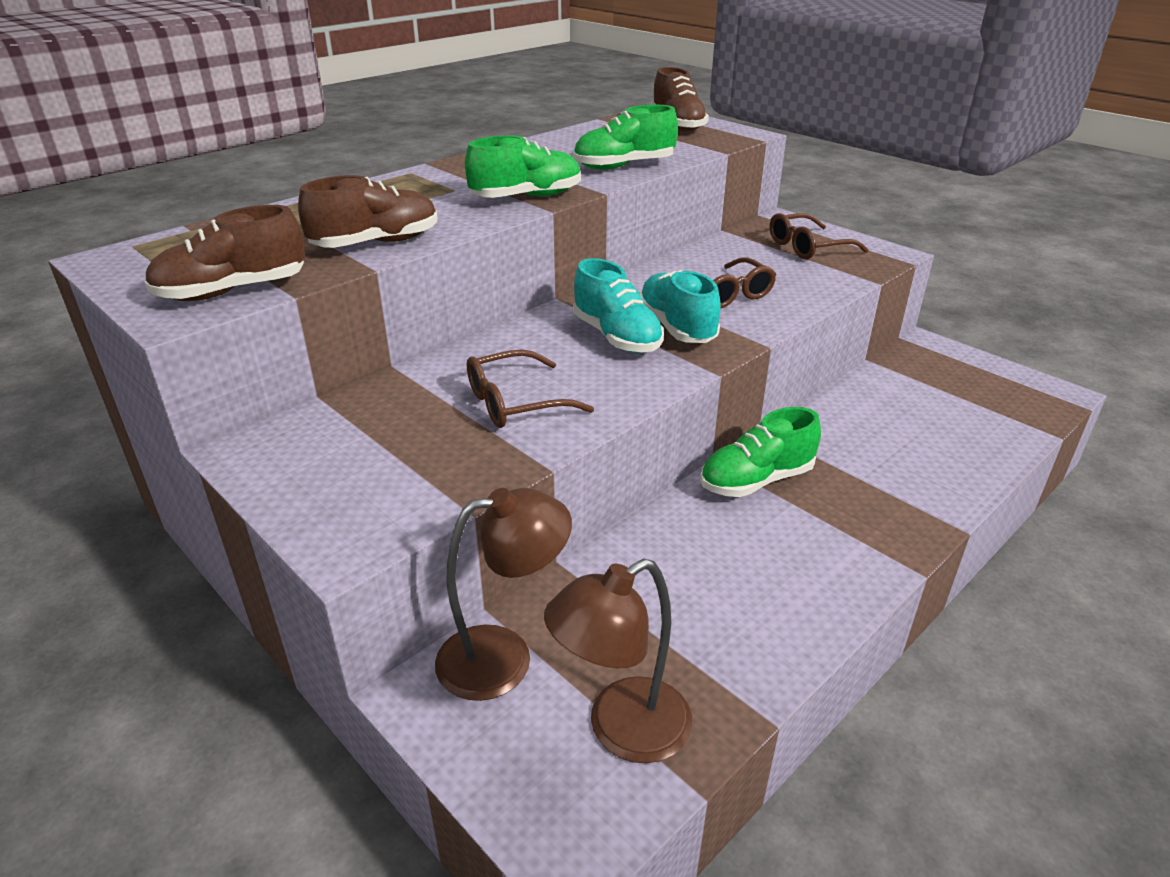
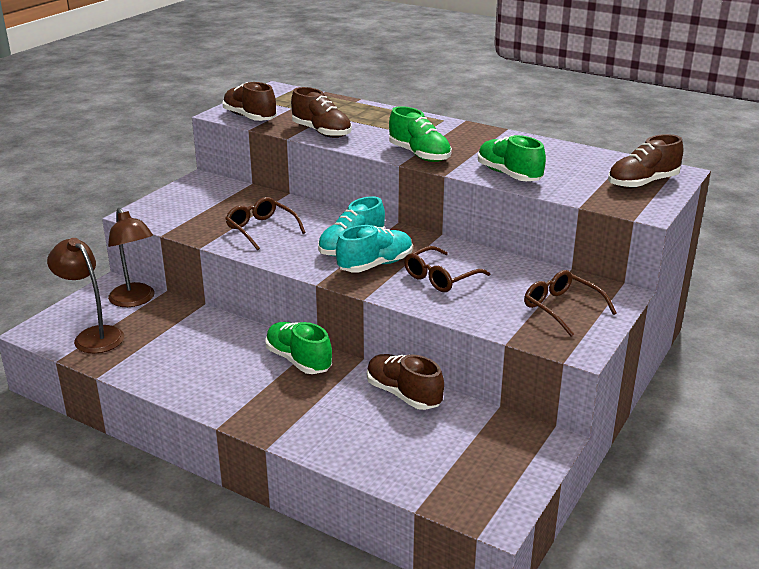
camera: 75 degrees right, 5 degrees down
(843, 412) = (403, 394): none -> brown shoe

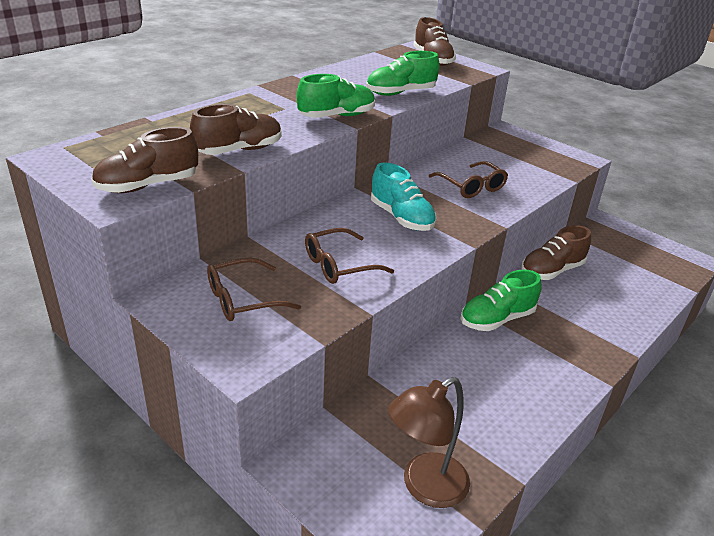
camera: 80 degrees left, 5 degrees up
(135, 300) = (341, 439): brown lamp -> none
(375, 265) = (441, 211): turquoise shoe -> none
(562, 309) = (525, 152): brown glasses -> brown glasses (243, 299)

